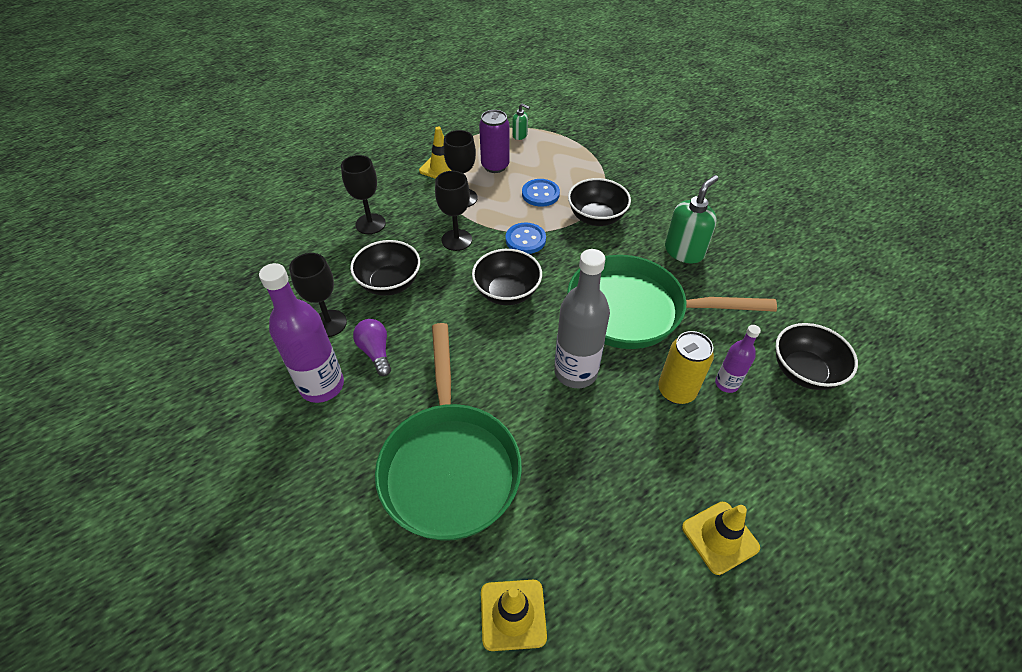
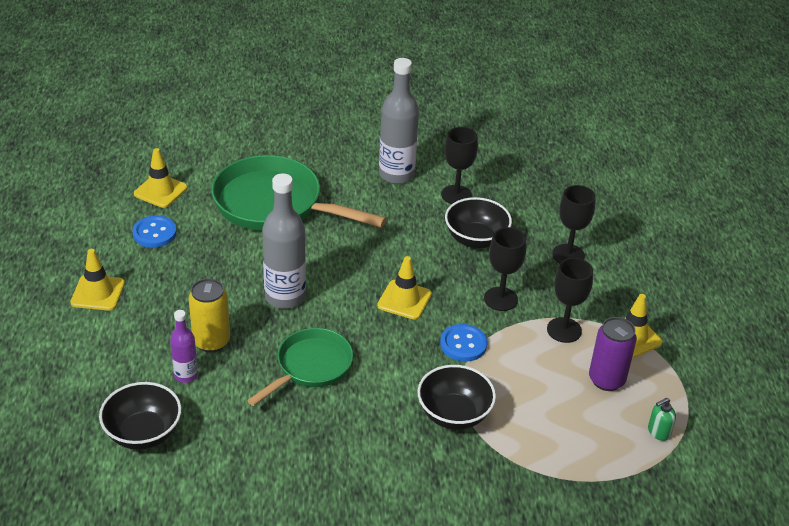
camera: 120 degrees right, 10 degrees down
(322, 386) = (396, 175): purple bottle -> grey bottle
(376, 352) = (404, 207): purple light bulb -> none
(507, 292) = (404, 300): black bowl -> yellow traffic cone
(540, 194) = (527, 391): blue button -> blue button (154, 233)
(634, 310) = (310, 367): green pan -> green pan, size x0.61
(684, 251) = (346, 452): green soap dispenser -> none

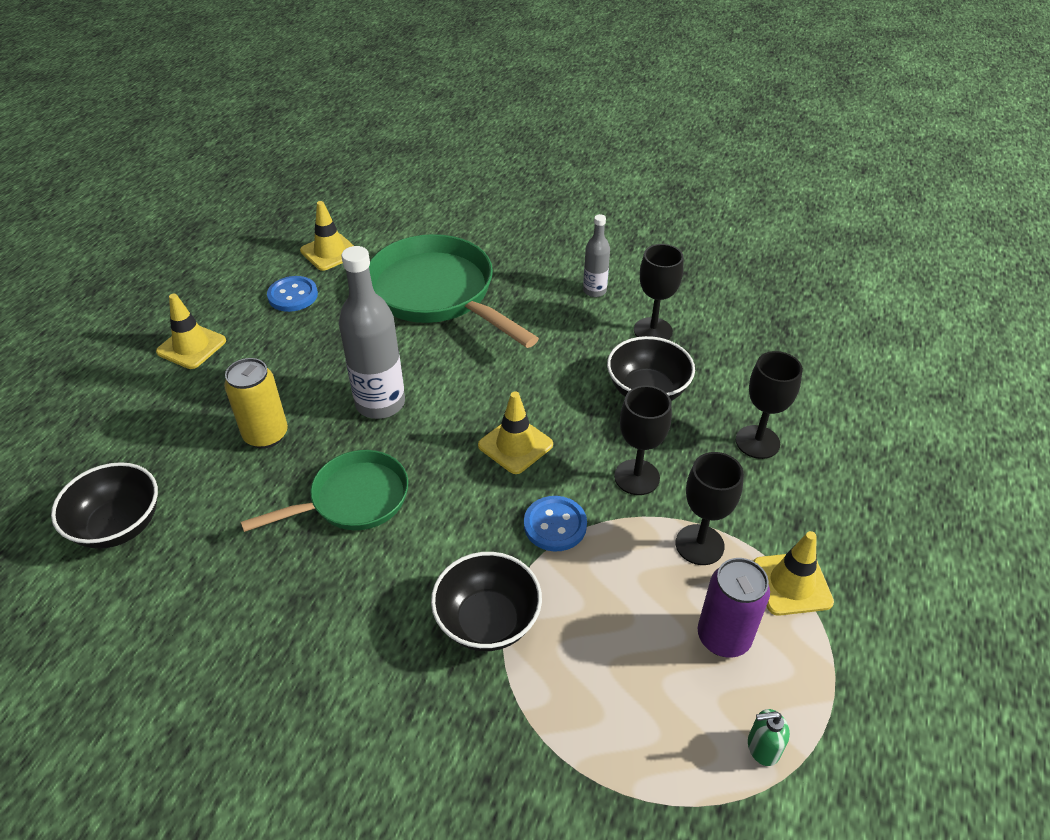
camera: 25 degrees right, 5 degrees up
(186, 375) = (212, 468): purple bottle -> none
(396, 175) = (594, 291): grey bottle -> grey bottle, size x0.54

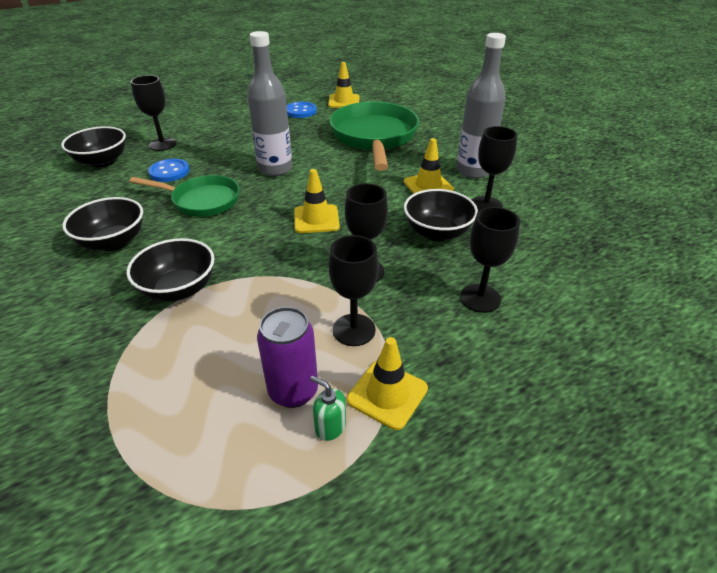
camera: 40 degrees right, 5 degrees down
(170, 448) = (162, 144): none -> black goblet
(191, 346) = (228, 113): yellow traffic cone -> yellow traffic cone (428, 186)
(266, 435) = (206, 157): yellow can -> none
(325, 621) = (113, 242): none -> black bowl
(555, 525) = (281, 267): blue button -> blue button (169, 172)
(594, 291) = (473, 171): grey bottle -> grey bottle, size x1.85
(762, 747) = (222, 475): green soap dispenser -> green soap dispenser (330, 427)

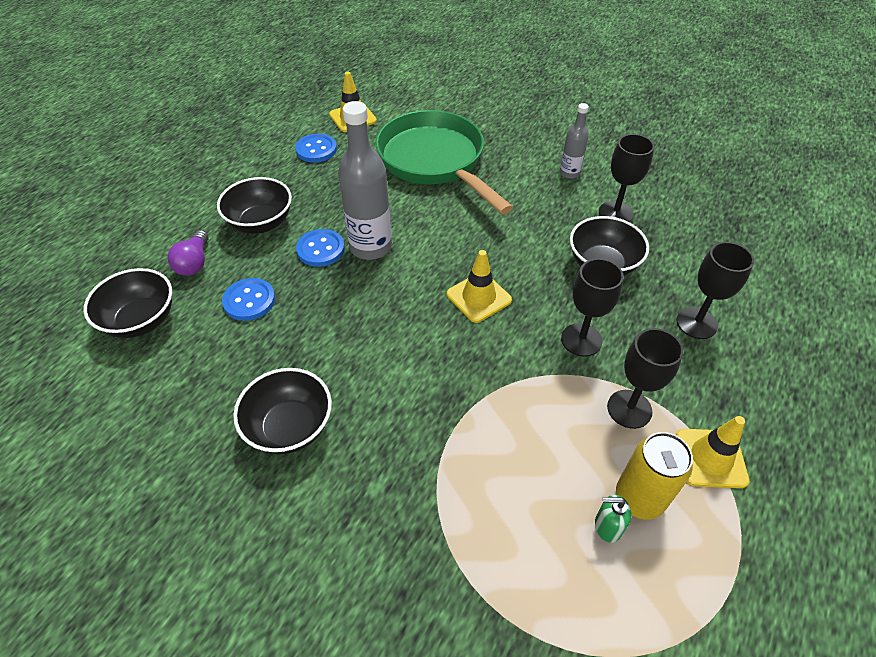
camera: 30 degrees left, 10 degrees up
(162, 144) = (194, 262): black goblet -> purple light bulb
(179, 289) = (428, 449): black bowl -> black bowl (261, 223)
(202, 201) = (333, 325): green pan -> none
(242, 160) = (320, 249): none -> blue button
(293, 391) = (639, 498): purple can -> yellow can
(330, 427) = (697, 514): green soap dispenser -> green soap dispenser (607, 526)
(428, 186) = (545, 209): yellow traffic cone -> none
(473, 171) = (569, 173): grey bottle -> grey bottle, size x0.54

